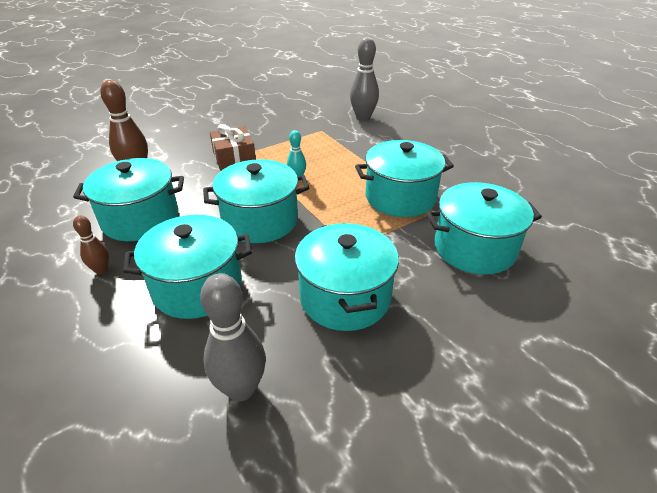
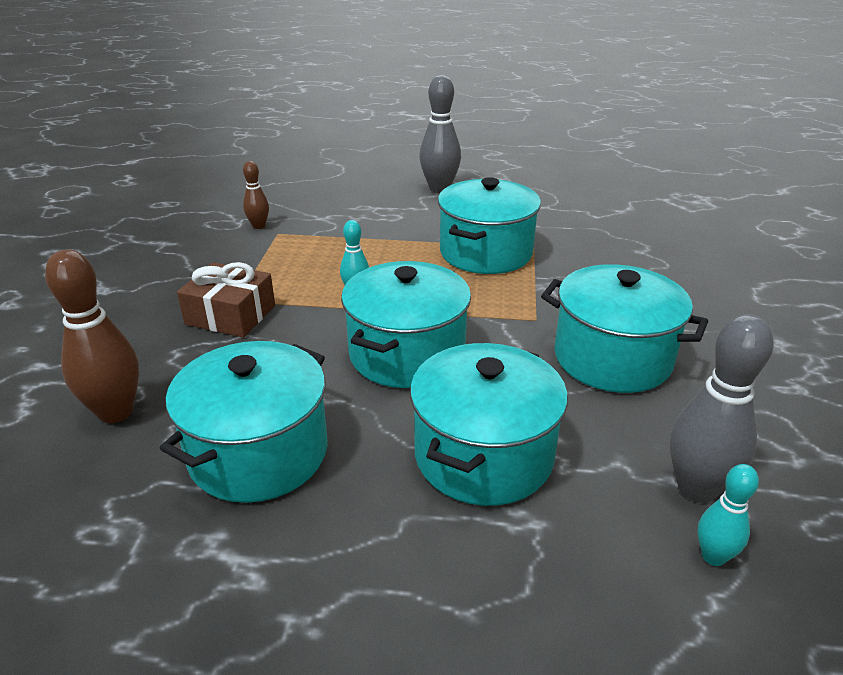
camera: 50 degrees left, 5 degrees down
(101, 270) = (339, 537): brown bowling pin -> brown bowling pin (259, 226)
(181, 419) = (713, 556): none -> turquoise bowling pin
(363, 118) = (298, 199): grey bowling pin -> grey bowling pin (439, 189)
(474, 248) = (613, 257): turquoise pot -> none

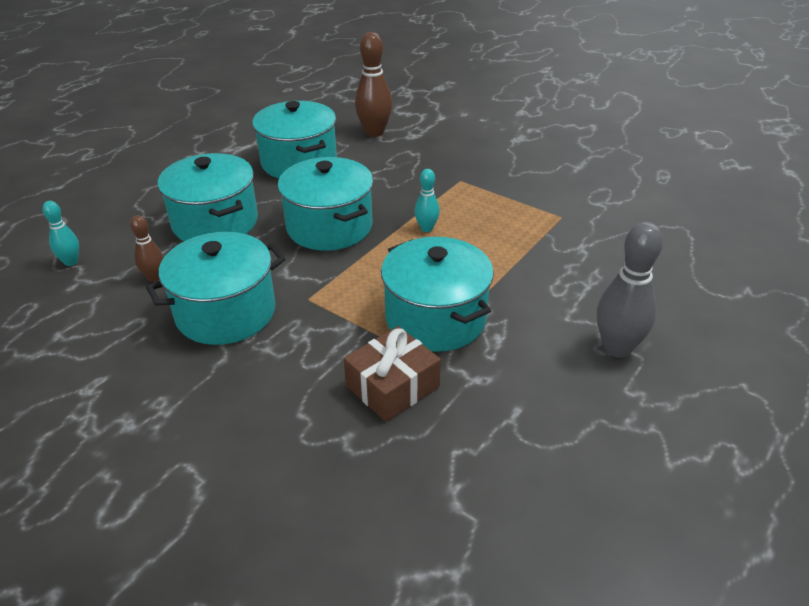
camera: 120 degrees right, 5 degrees up
(230, 315) = (442, 175): brown gift -> brown gift (392, 386)
(259, 226) = (583, 211): brown bowling pin -> brown bowling pin (154, 277)
(696, 488) = (102, 281): grey bowling pin -> none

